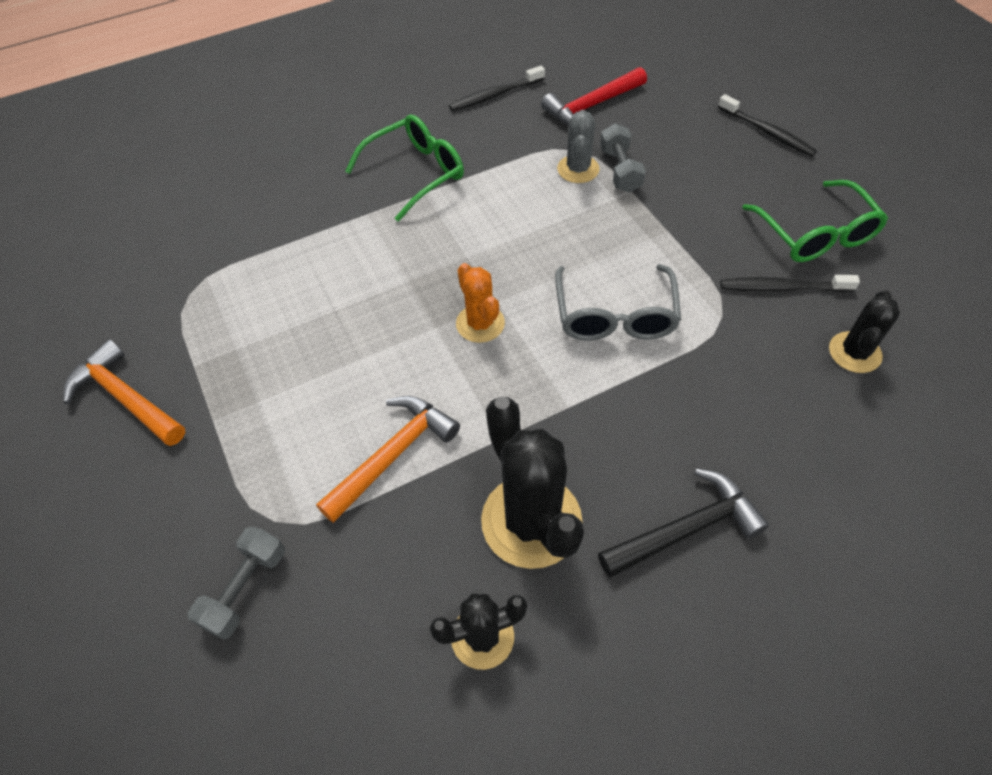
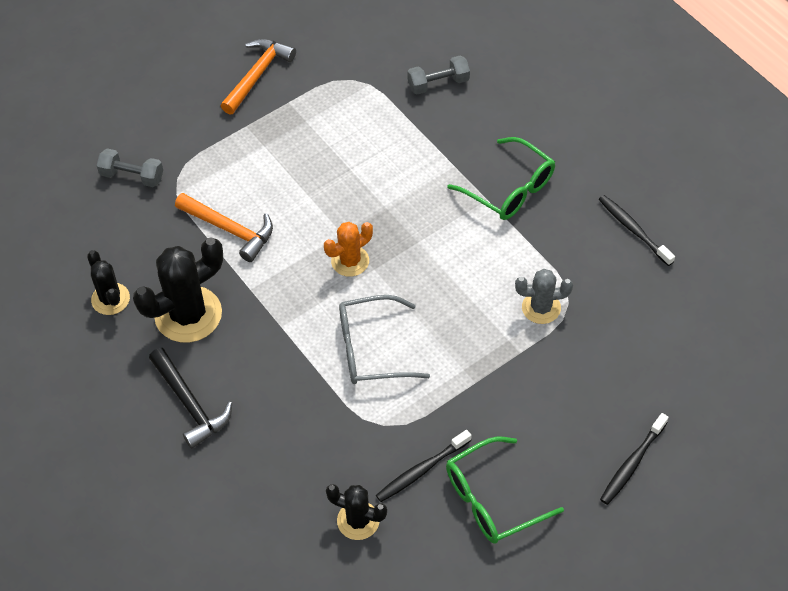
camera: 80 degrees right, 0 degrees up
(591, 106) = (636, 310): red hammer -> none
(620, 170) = (546, 341): grey dumbbell -> grey dumbbell (438, 83)
(782, 288) = (421, 470): black toothbrush -> black toothbrush turned 120 degrees counterclockwise

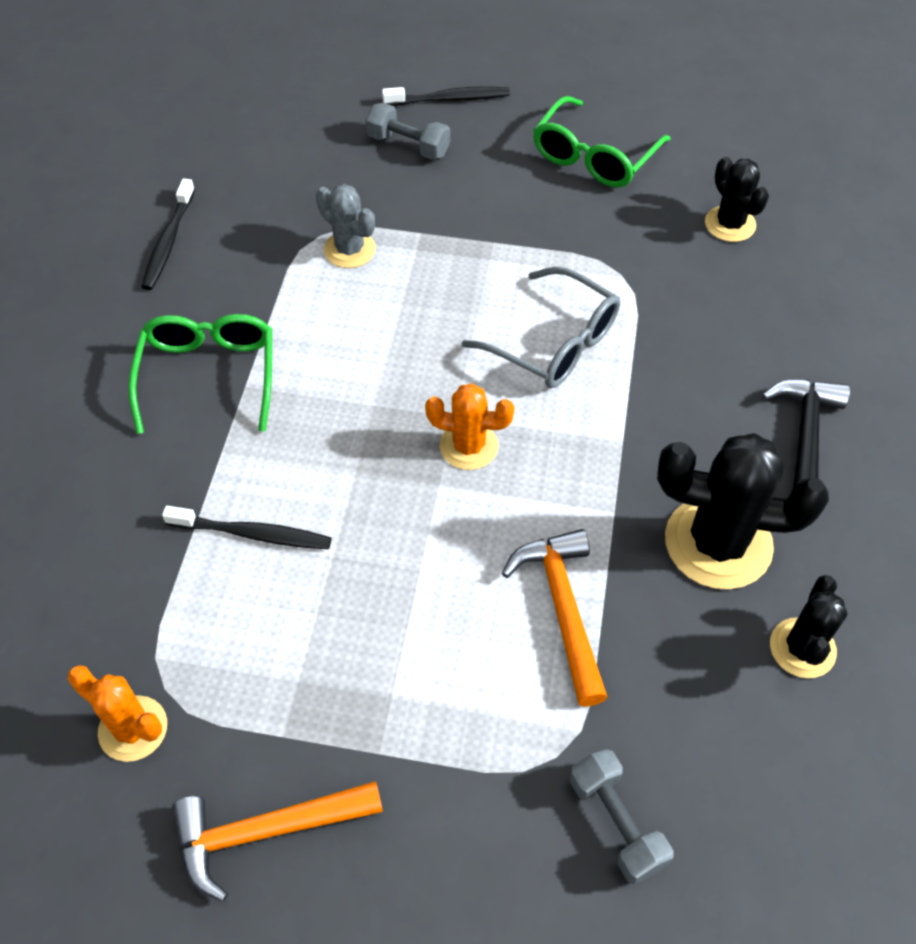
camera: 135 degrees left, 0 degrees up
(345, 61) = (133, 729): none -> orange cactus
(421, 470) = (628, 217): black toothbrush -> black toothbrush (253, 534)
(438, 83) = (85, 573): grey dumbbell -> grey dumbbell (408, 145)
(492, 499) = (594, 157): green glasses -> green glasses turned 105 degrees clockwise

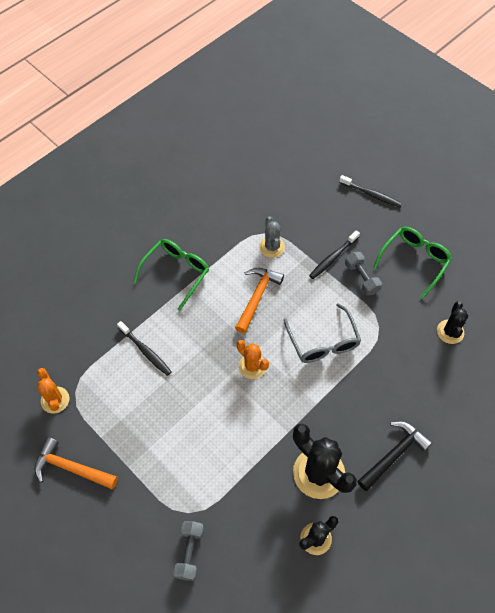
camera: 35 degrees right, 5 degrees up
(168, 242) = (202, 201): black toothbrush -> black toothbrush (333, 258)
(408, 145) = (335, 209): grey dumbbell -> grey dumbbell (361, 278)
(562, 608) = (235, 458): orange hammer -> orange hammer (257, 297)
(594, 157) = (414, 261): green glasses -> green glasses turned 150 degrees clockwise

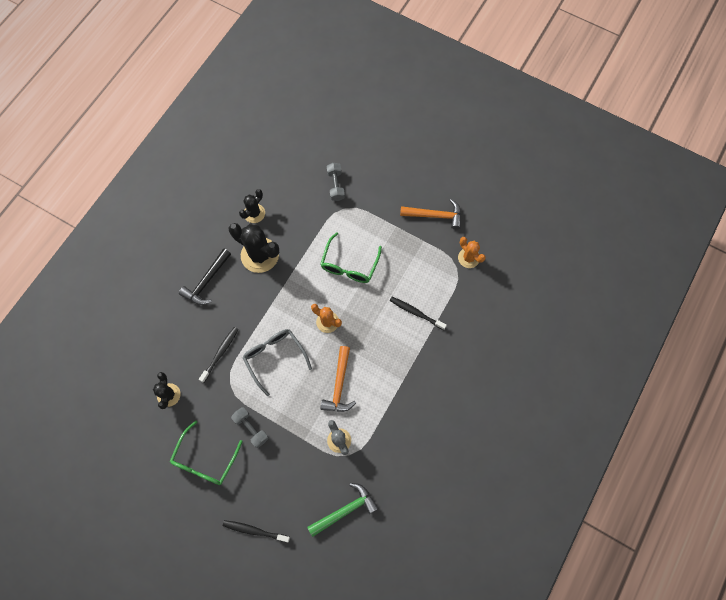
camera: 165 degrees right, 10 degrees up
(176, 273) = (416, 390): green glasses -> green glasses (349, 265)
(281, 191) = (345, 510): none -> green hammer
(333, 258) = (280, 443): black toothbrush -> black toothbrush (220, 353)

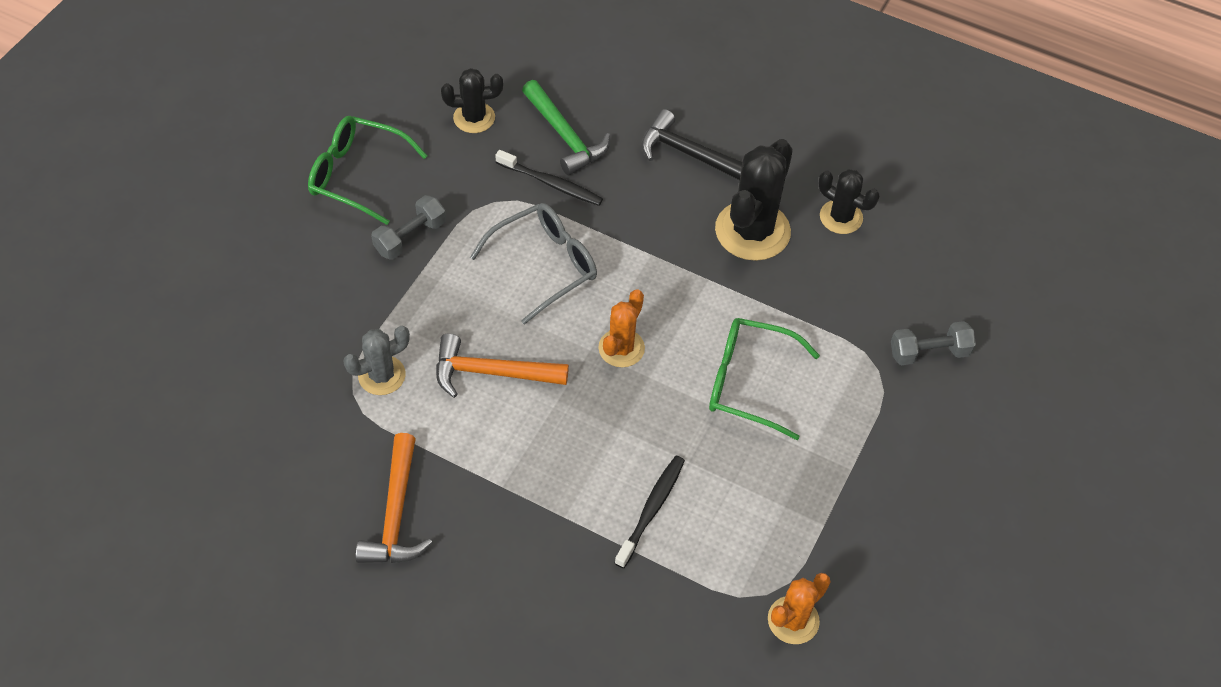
camera: 85 degrees right, 15 degrees down
(254, 530) = (228, 252): black toothbrush -> none
(345, 510) = (249, 390): green hammer -> green hammer (565, 136)
(435, 215) = (890, 549): orange hammer -> orange hammer (396, 514)

